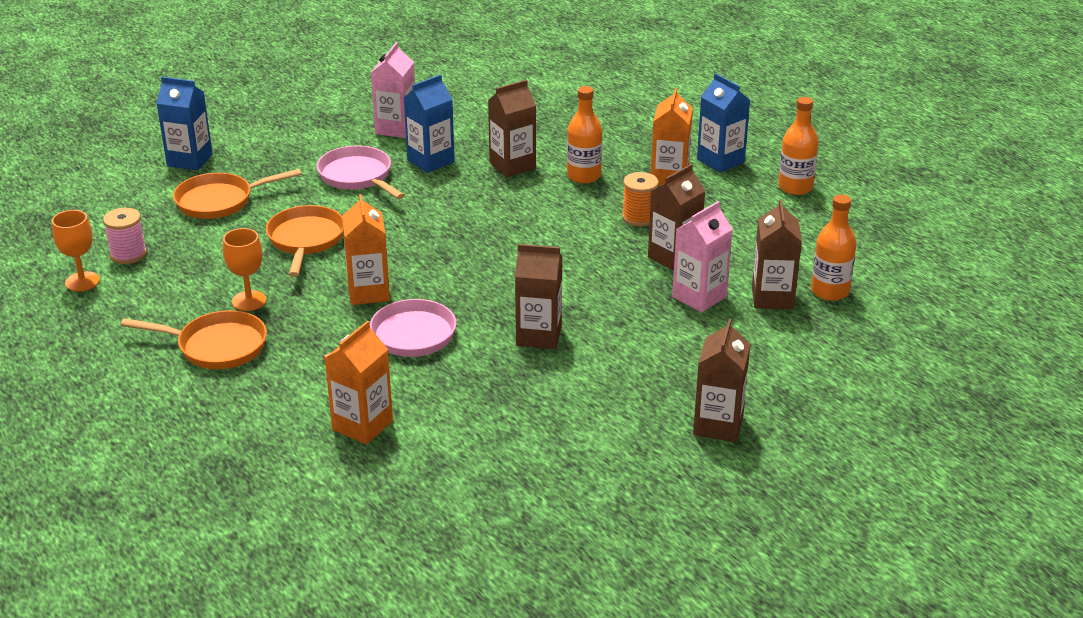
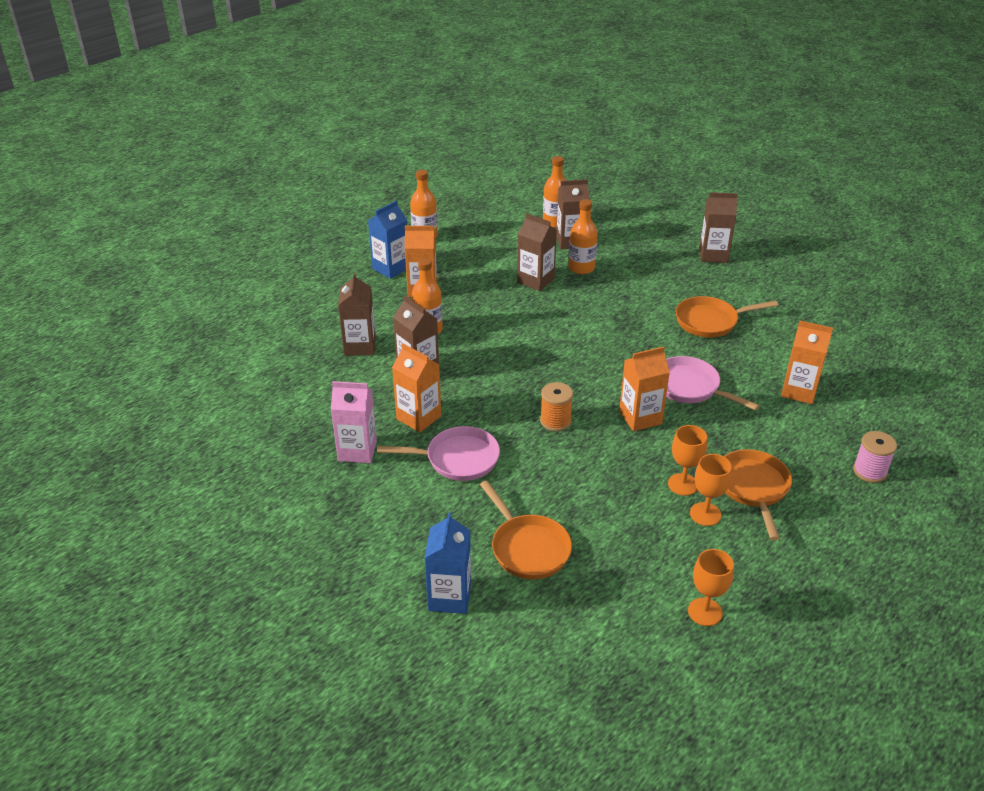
camera: 100 degrees left, 5 degrees up
(128, 254) = (646, 591): pink spool -> pink spool (869, 471)
(199, 306) = (705, 514): none -> orange goblet
(306, 240) = (577, 470): orange pan -> orange pan (710, 321)
(358, 177) = (457, 459): pink pan -> pink pan turned 135 degrees counterclockwise
(431, 161) = (418, 417): blue carton -> orange carton
(539, 336) = (657, 328): brown carton -> brown carton (360, 346)
(639, 217) = (485, 299): orange spool -> orange spool (555, 421)
(699, 297) = (581, 268): pink carton -> orange bottle

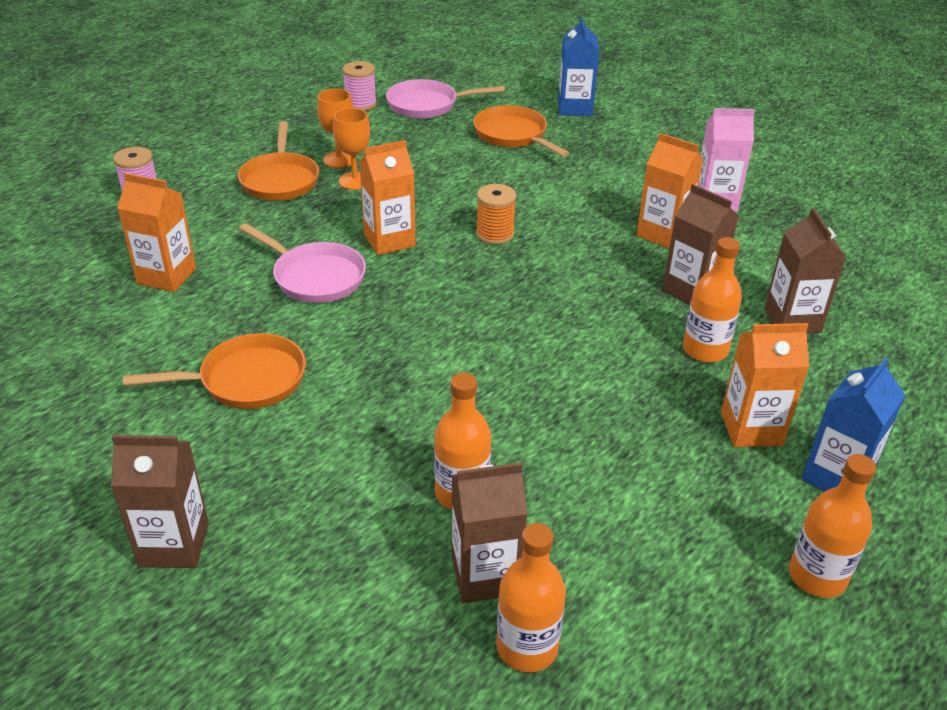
camera: 175 degrees right, 0 degrees up
(457, 459) = (601, 196): pink pan -> pink pan (427, 105)
(535, 280) = (549, 457): brown carton -> none
(705, 612) = (360, 104): orange goblet -> pink spool

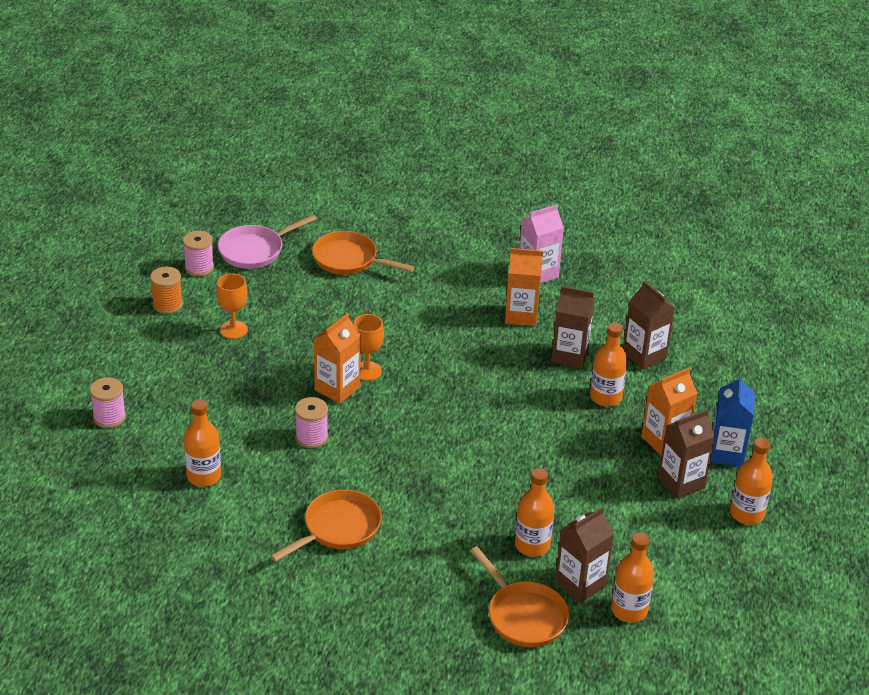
camera: 30 degrees left, 0 degrees up
(166, 276) = (204, 476): orange carton -> orange bottle
(174, 544) = (395, 640): brown carton -> brown carton (681, 482)
(280, 180) = (205, 364): orange pan -> orange pan (523, 616)
(315, 277) = (311, 437): pink pan -> pink spool
(355, 181) = (264, 345): orange goblet -> orange goblet (367, 371)
(495, 234) = (407, 356): orange spool -> orange spool (167, 304)
(575, 108) = (375, 216): blue carton -> none

